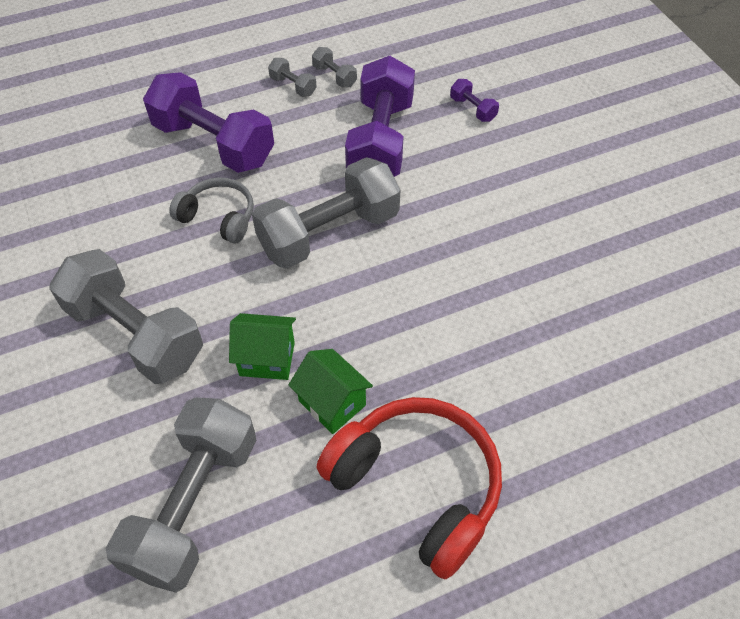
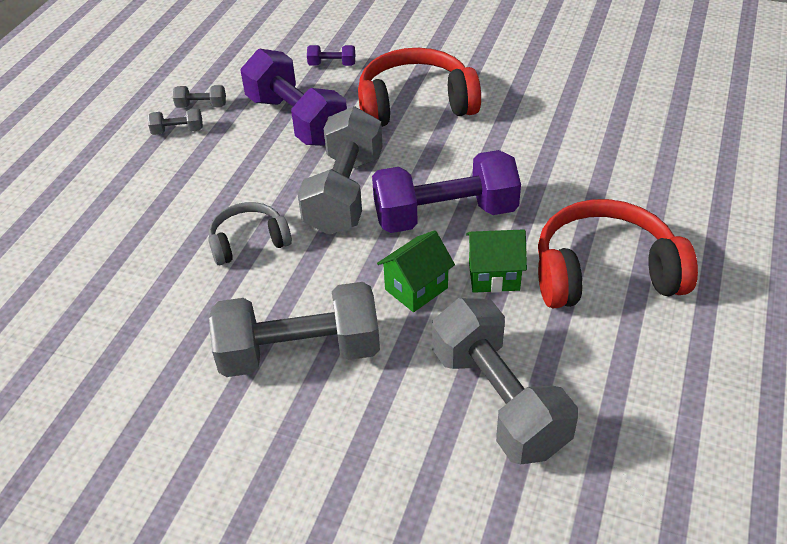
camera: 45 degrees left, 10 degrees down
(214, 143) = (170, 204): purple dumbbell -> purple dumbbell (445, 215)
(486, 198) = (415, 105): none -> red headphones

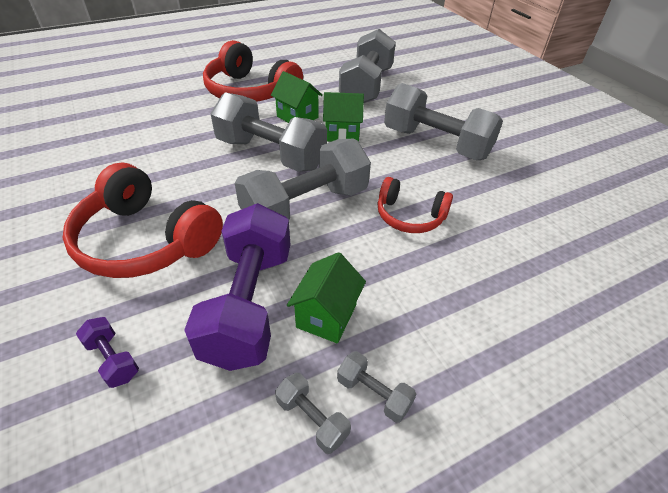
camera: 140 degrees left, 0 degrees up
(241, 143) = (326, 316): none -> green house
(249, 242) = (409, 216): grey headphones -> red headphones
(445, 215) = (270, 154): purple dumbbell -> grey dumbbell

